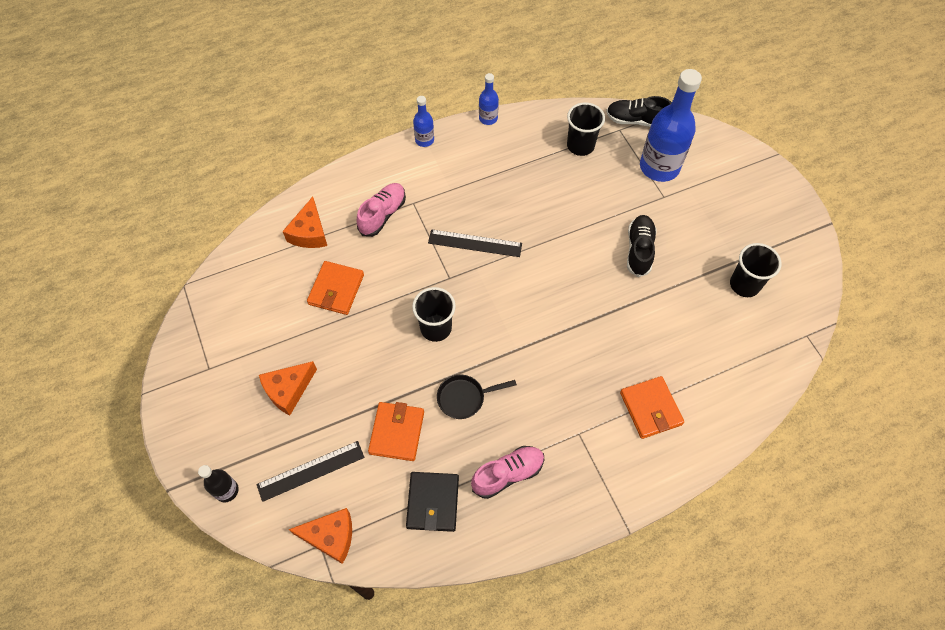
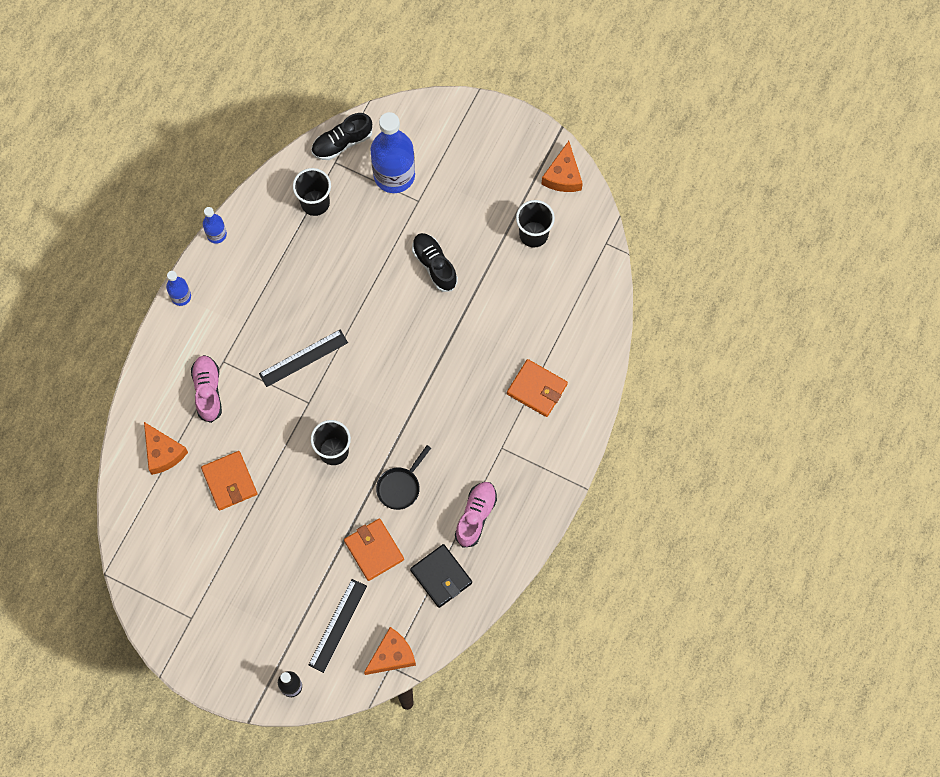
camera: 40 degrees left, 10 degrees up
(288, 390) = (267, 584): orange cheese -> orange cheese (563, 175)

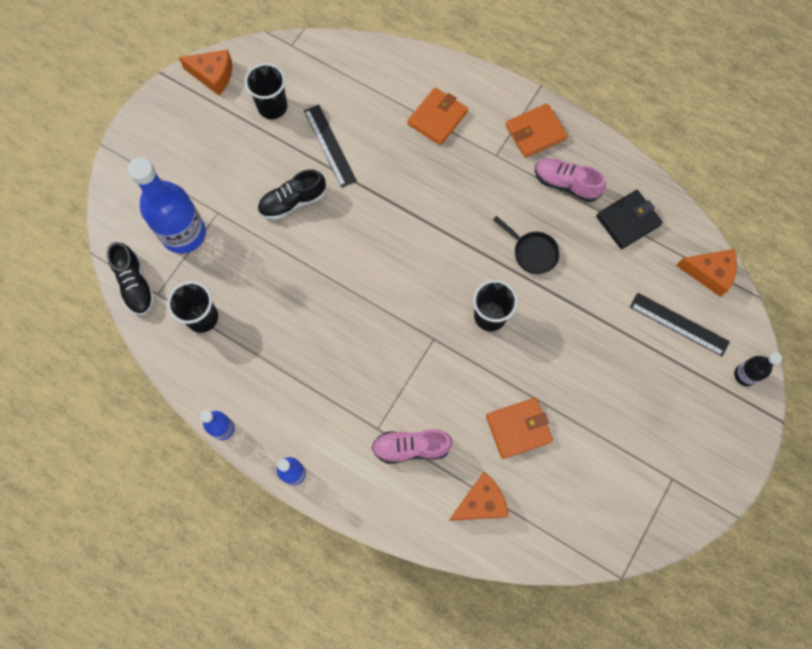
camera: 85 degrees left, 0 degrees up
(303, 358) = (382, 341): black ruler -> black ruler (329, 145)
(374, 550) = (599, 283): orange wallet -> orange wallet (535, 132)
(392, 655) = (709, 273): orange cheese -> orange cheese turned 135 degrees clockwise

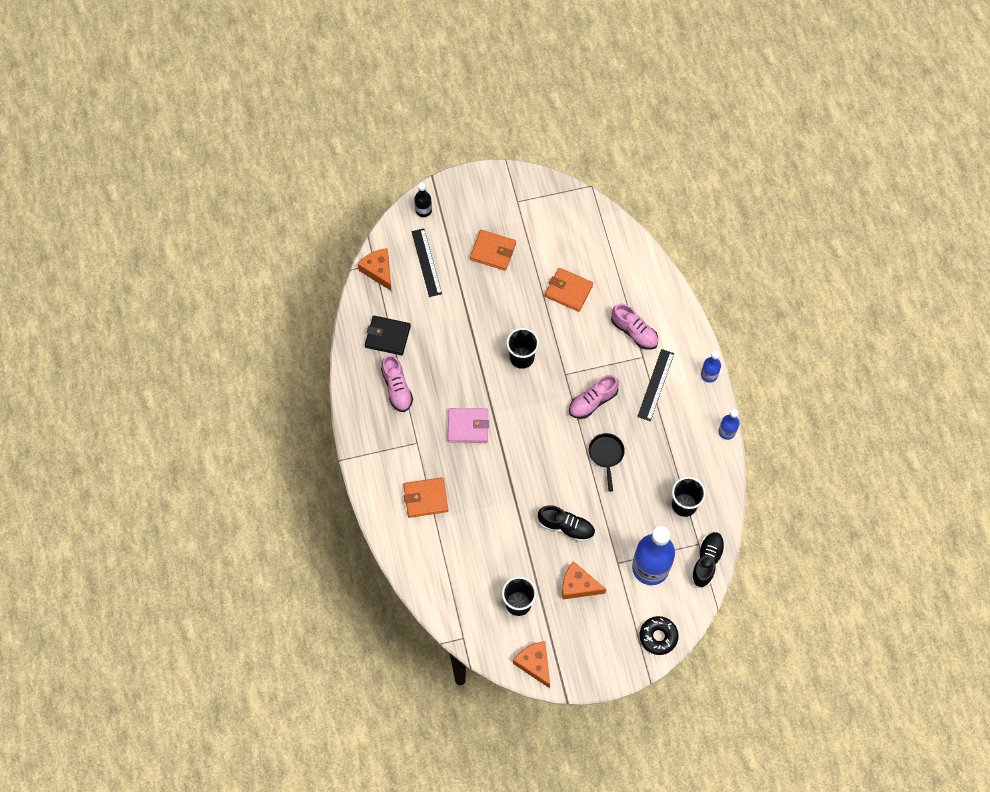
camera: 135 degrees left, 5 degrees down
(125, 183) = (658, 637): none -> black donut
(329, 145) = (508, 543): black ruler -> black ruler (655, 385)
(381, 336) = (593, 401): none -> pink shoe
(468, 208) = (468, 426): none -> pink wallet
(480, 502) = (625, 276): orange cheese -> orange cheese (578, 585)
(532, 252) = (460, 369): black pan -> black pan (606, 455)
(535, 132) = (378, 434): orange wallet -> orange wallet (493, 251)

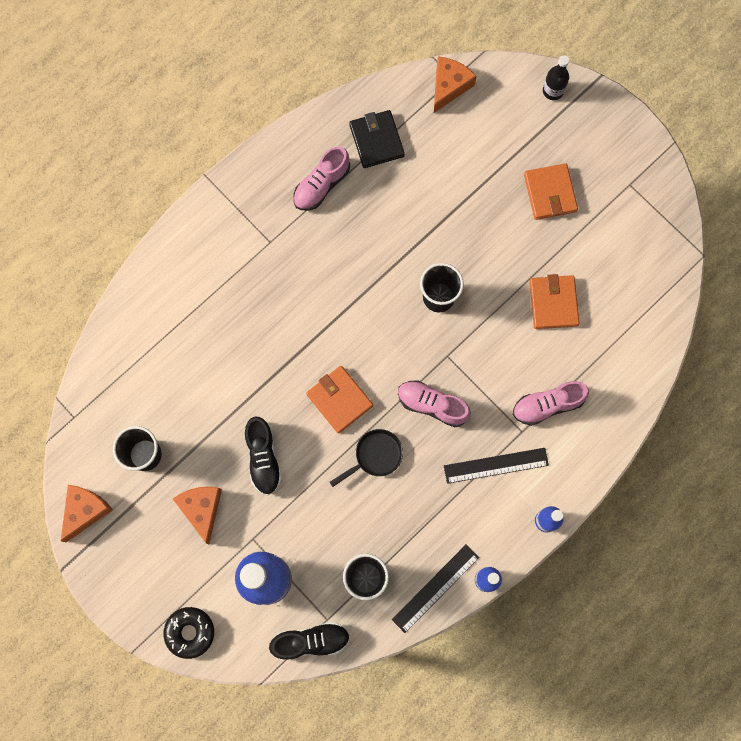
camera: 60 degrees right, 10 degrees up
(425, 498) = (211, 288): orange wallet -> orange wallet (339, 400)
(426, 262) = (491, 130): black ruler -> black ruler (435, 588)
(468, 426) = (321, 285): pink wallet -> none
(634, 332) = (547, 405): pink shoe -> pink shoe turned 60 degrees clockwise

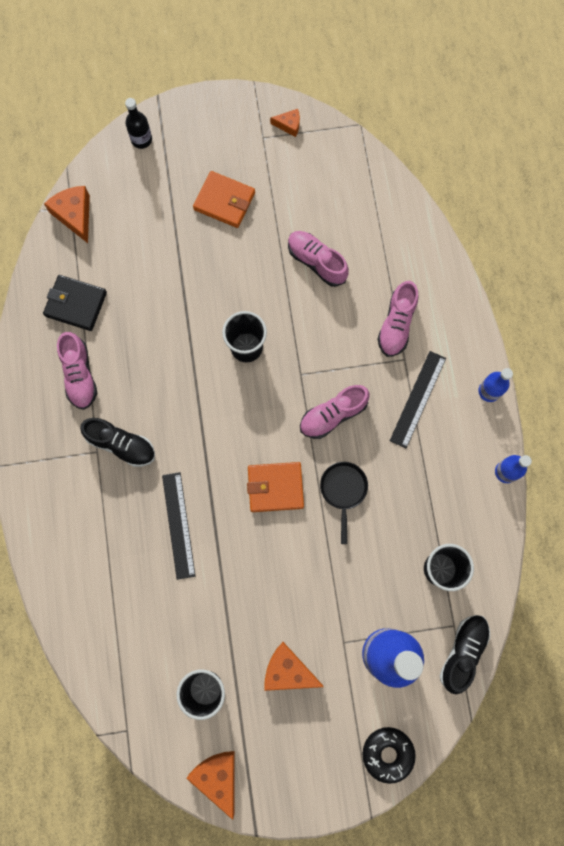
camera: 55 degrees left, 0 degrees up
(263, 458) = (280, 586): black shoe -> black shoe (121, 444)
(435, 588) = (486, 517): black ruler -> black ruler (178, 525)
(553, 303) = (316, 262): orange wallet -> pink shoe
(657, 197) = (289, 125): none -> orange cheese

